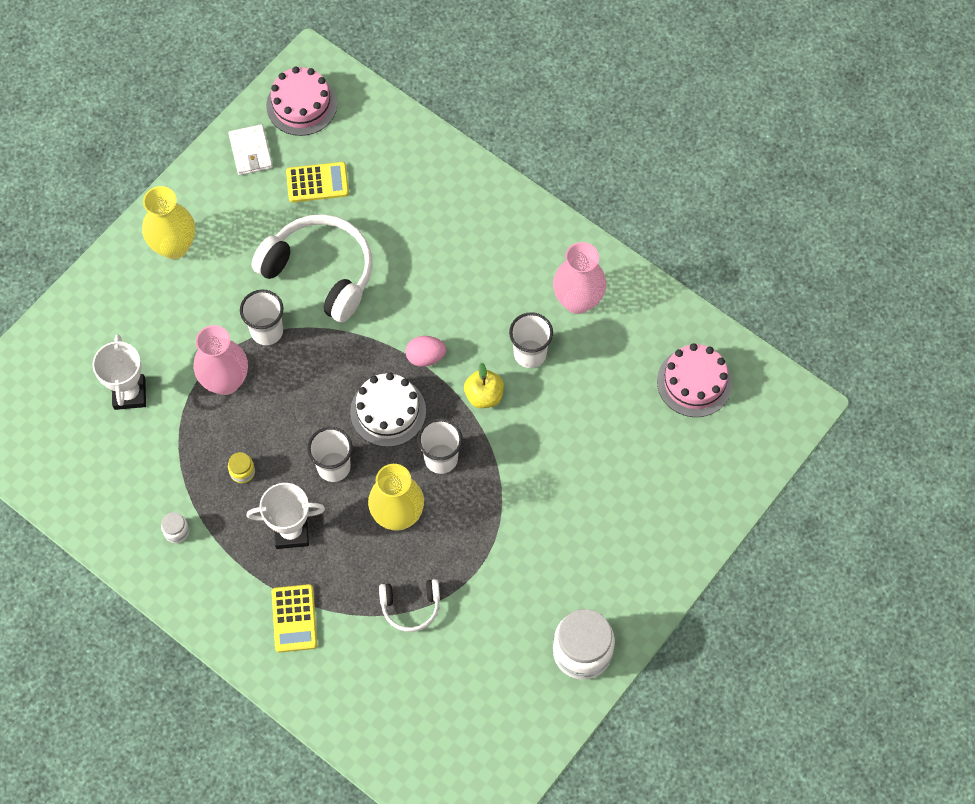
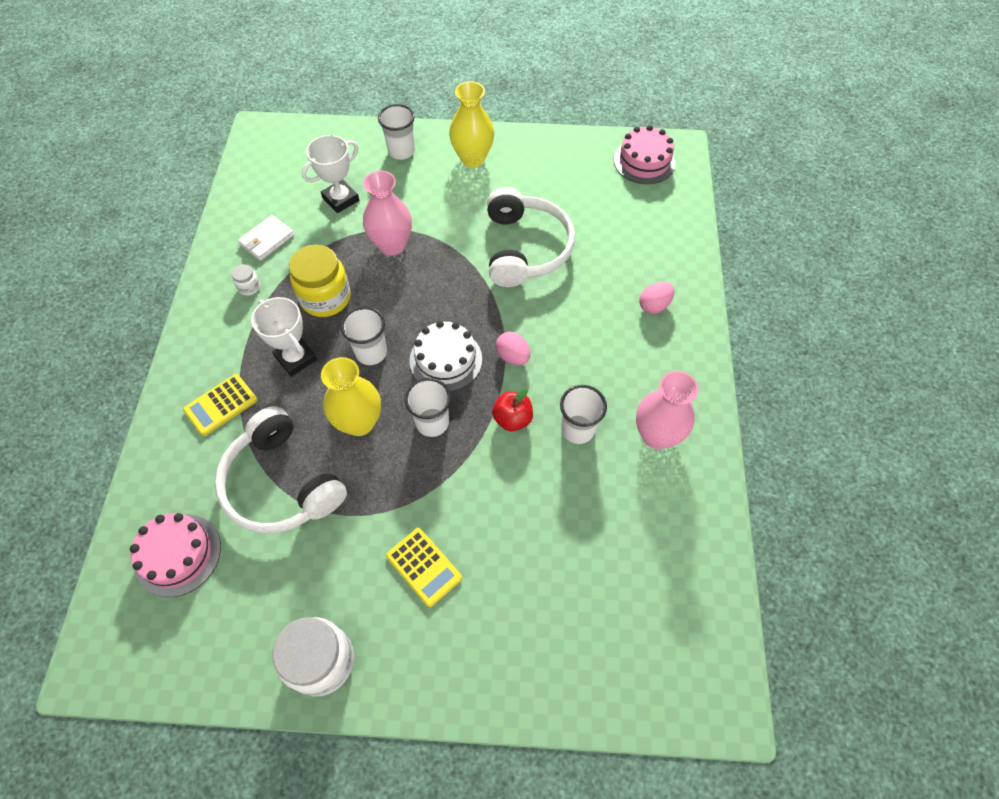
camera: 55 degrees right, 5 degrees down
(242, 472) = (325, 298): yellow jar -> yellow jar, size x2.26
(251, 152) = (581, 156): white wallet -> white wallet (267, 240)
(267, 331) = (451, 245): white cup -> white cup (401, 151)
(317, 183) = (594, 205): yellow calculator -> yellow calculator (424, 567)
(410, 607) = (281, 483): white headphones -> white headphones, size x1.98
(461, 214) = (654, 305): none -> pink egg
(484, 396) = (512, 419): yellow apple -> red apple
(694, 382) = (664, 585): pink cake -> pink cake (178, 554)

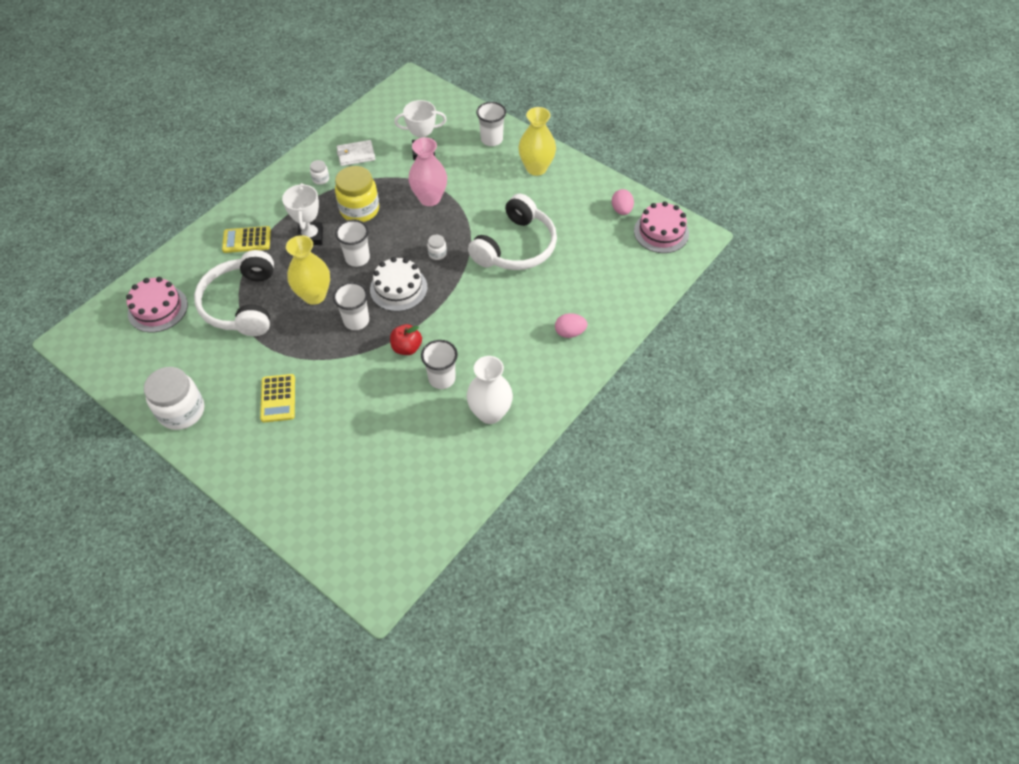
camera: 35 degrees right, 5 degrees down
(453, 299) = (437, 253): none -> white jar
(513, 356) = (442, 310): pink egg -> pink egg (621, 210)
(656, 435) = (490, 413): pink vase -> white vase

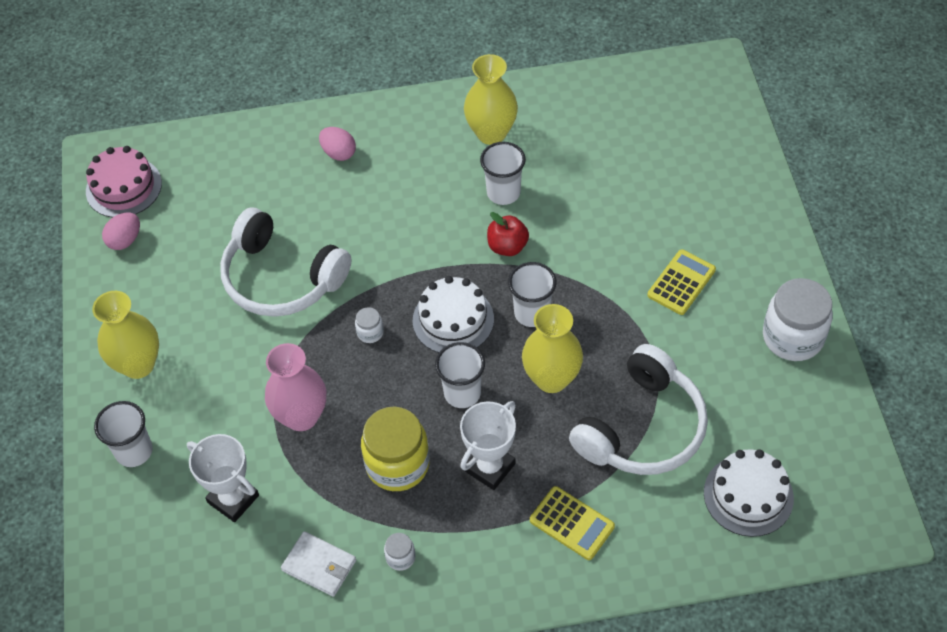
camera: 135 degrees left, 0 degrees up
(158, 309) = (748, 495): pink cake -> white cake
(490, 413) = (491, 133): white vase -> yellow vase
(516, 247) = (281, 278): white headphones -> white headphones turned 135 degrees counterclockwise

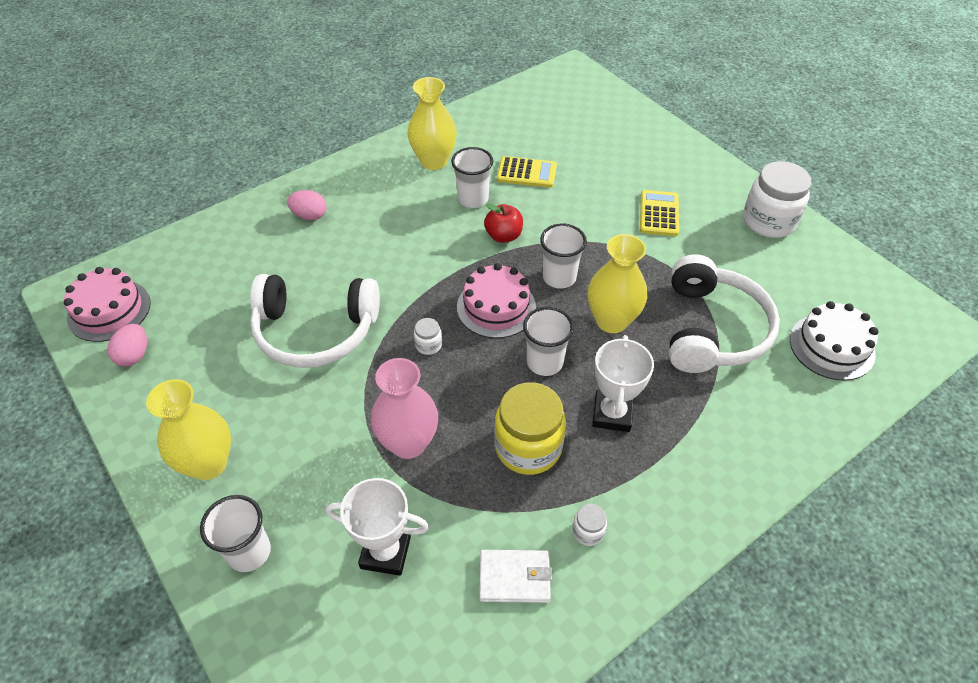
camera: 30 degrees left, 5 degrees down
(453, 320) = (496, 307): white cake -> pink cake
(571, 523) = (715, 430): yellow calculator -> yellow calculator (526, 173)

